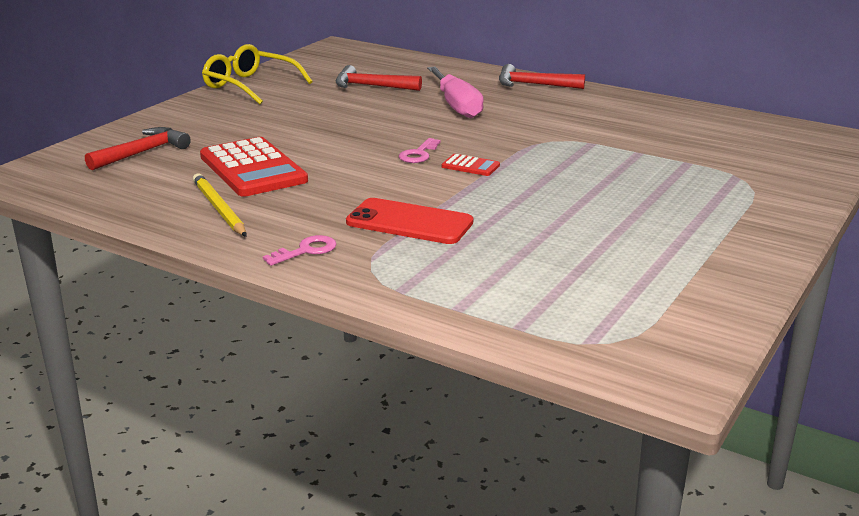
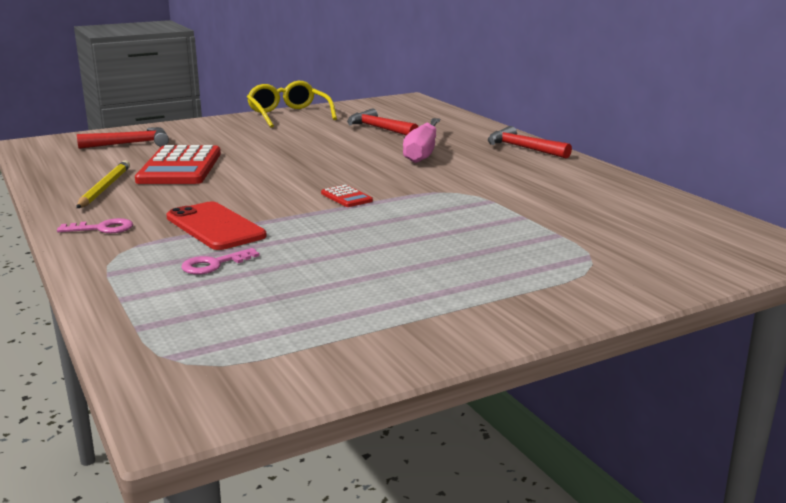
camera: 30 degrees right, 5 degrees down
(418, 154) = (321, 181): pink key -> pink key (214, 264)

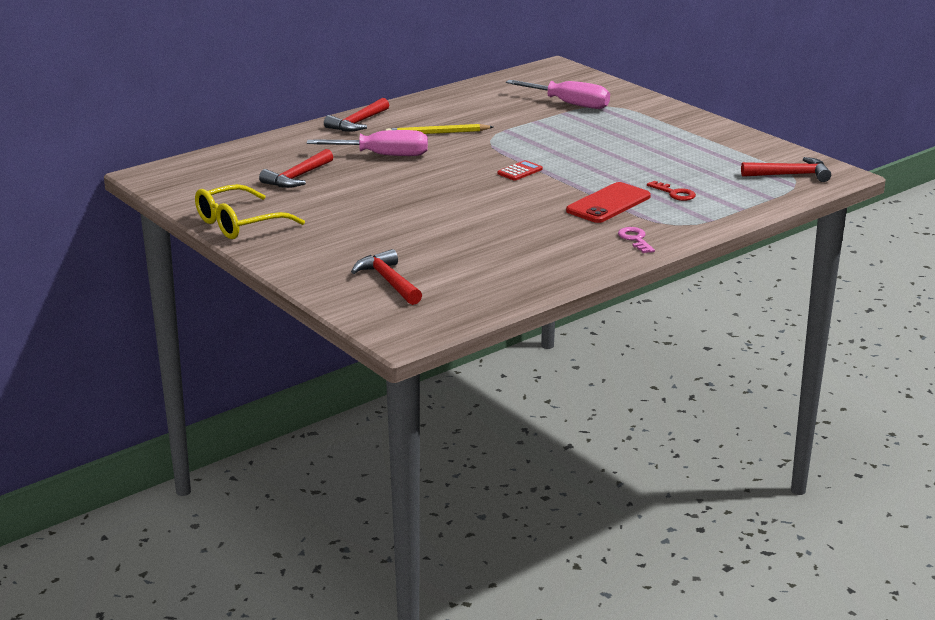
camera: 100 degrees left, 5 degrees up
(104, 188) = (541, 260): yellow pencil -> yellow pencil (437, 133)
(180, 167) = (465, 242): red calculator -> none
(214, 264) = (675, 193): pink key -> red key
(214, 362) = (790, 175): none -> red hammer
(596, 241) = (569, 104): none -> pink screwdriver

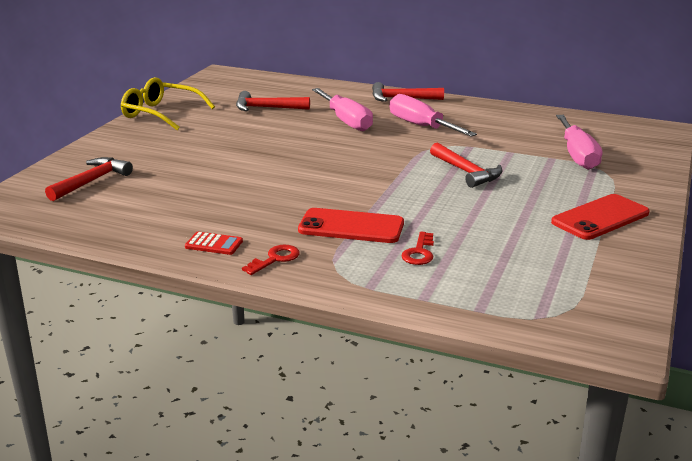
camera: 60 degrees right, 0 degrees up
(437, 133) = (421, 126): yellow pencil -> pink screwdriver
(520, 171) = (380, 173): red calculator -> red calculator (214, 244)
(635, 239) = (275, 259): pink key -> red key
(681, 130) = (600, 218): none -> red phone
(790, 175) = (567, 308): red hammer -> red hammer (466, 172)

